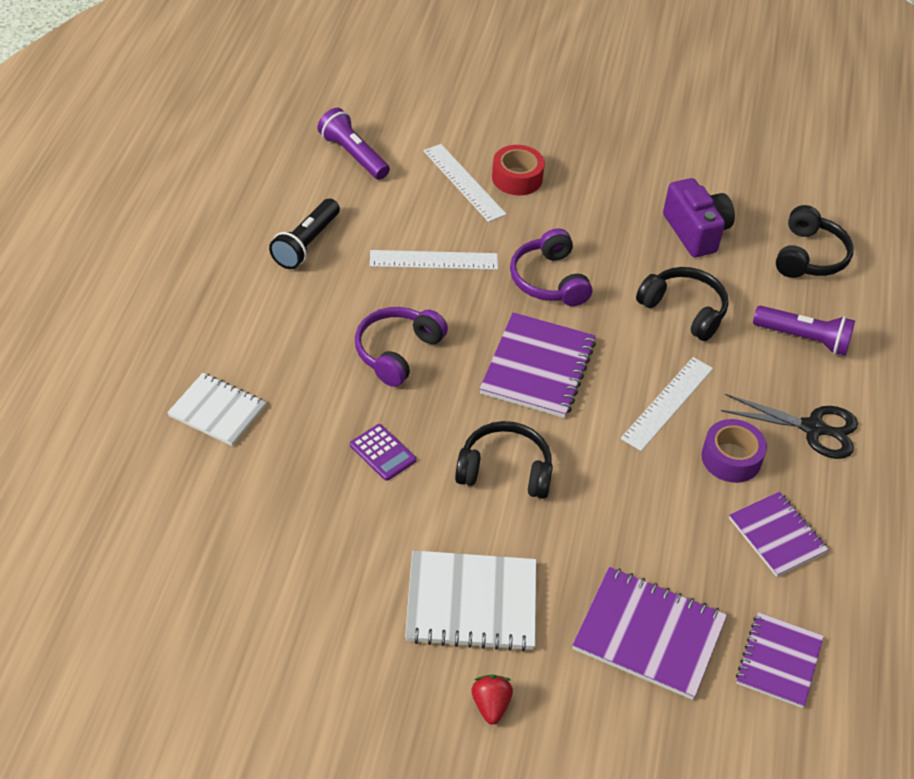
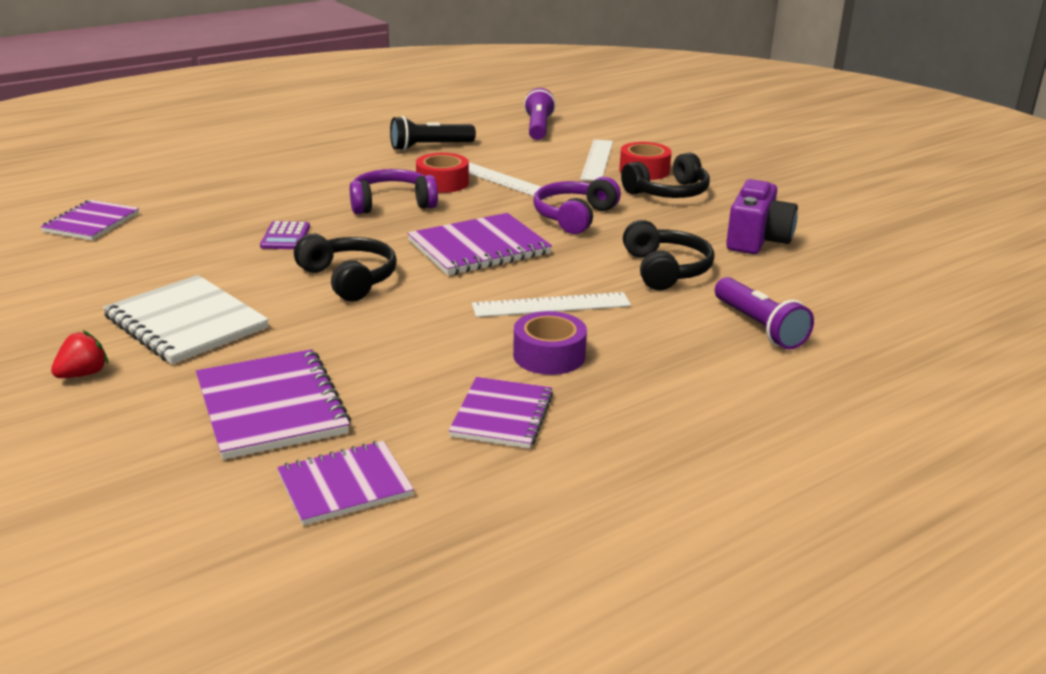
camera: 45 degrees right, 20 degrees down
(196, 548) = (91, 223): none -> purple notebook
(217, 411) = (228, 182): white notebook -> none
(393, 294) = (442, 183): none -> red tape
(809, 256) = (855, 289): black headphones -> black headphones (668, 192)
(812, 428) = (667, 376): black scissors -> none

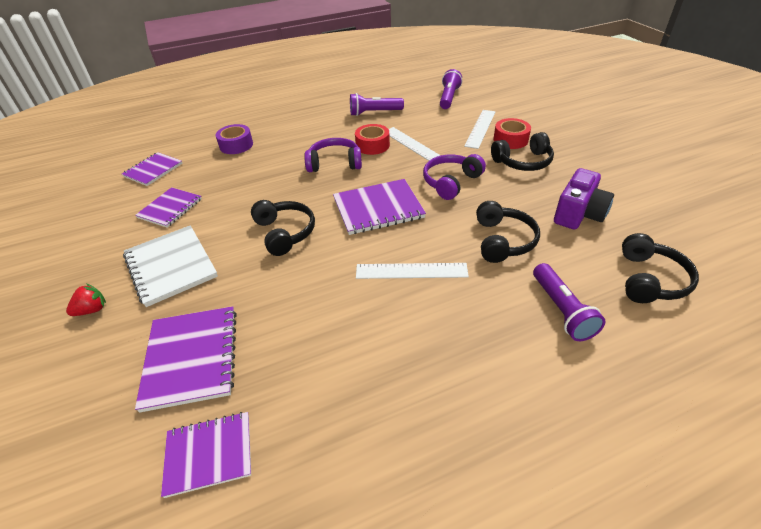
camera: 15 degrees right, 15 degrees up
(285, 236) = (259, 189): purple calculator -> none
(429, 147) = (374, 113): black flashlight -> purple flashlight
(502, 415) = (343, 389): purple notebook -> purple notebook (170, 208)
(549, 355) = (395, 325): purple tape -> purple tape (236, 145)
(859, 294) = (650, 279): none -> black headphones

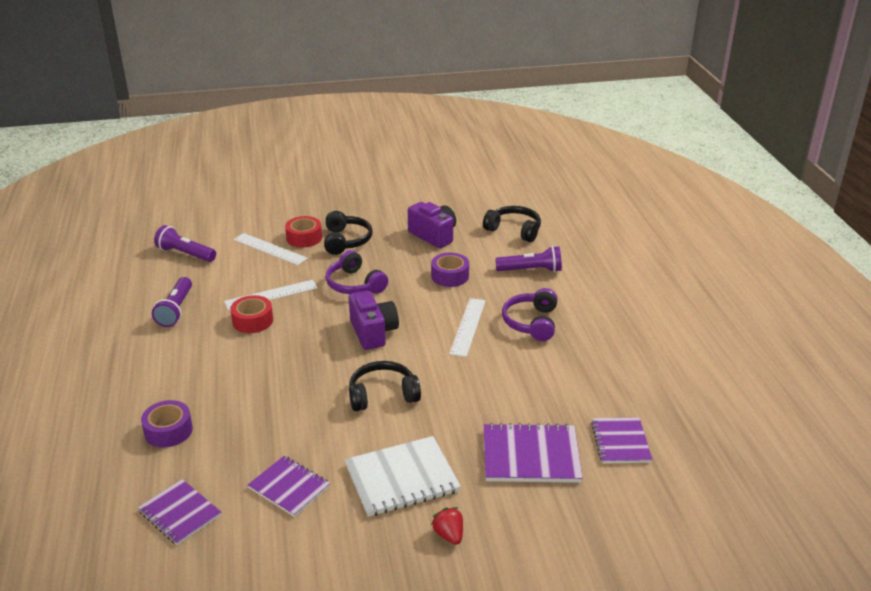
camera: 80 degrees left, 10 degrees down
(334, 163) = (272, 351): purple headphones -> purple headphones (531, 322)
(378, 208) = (373, 332): purple notebook -> purple camera
(503, 240) = (450, 276): black headphones -> purple tape

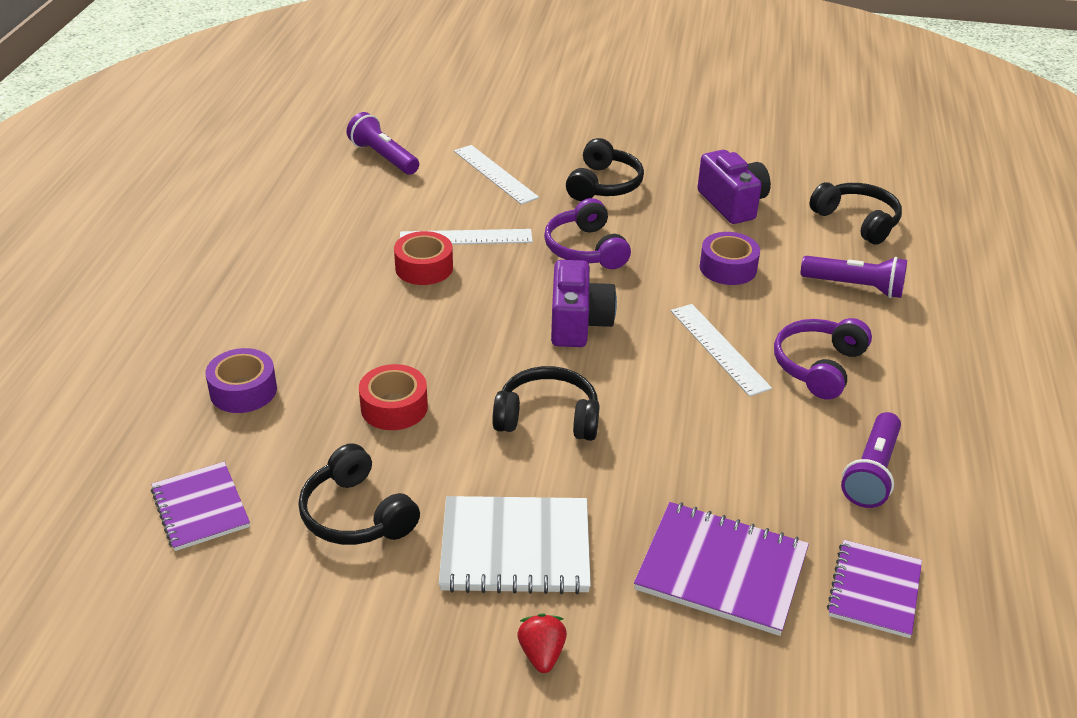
camera: 20 degrees right, 5 degrees up
(175, 310) = (334, 229): purple flashlight -> purple flashlight (871, 472)
(289, 487) = (356, 514): purple notebook -> black headphones
(304, 238) = (548, 168): red tape -> red tape (394, 407)
(468, 326) = (719, 348): white ruler -> white ruler turned 60 degrees counterclockwise

